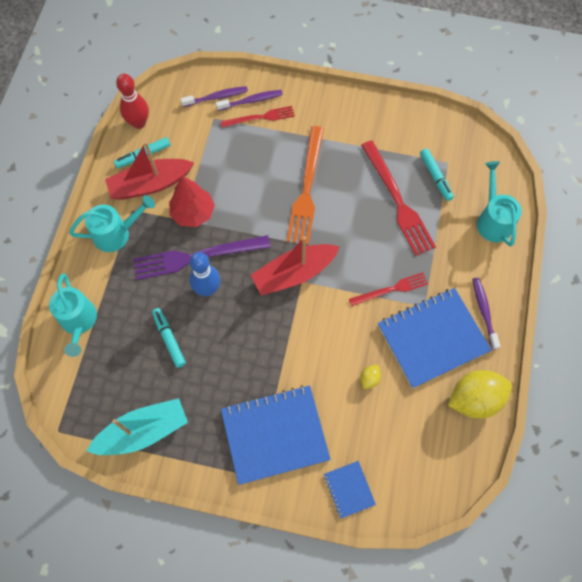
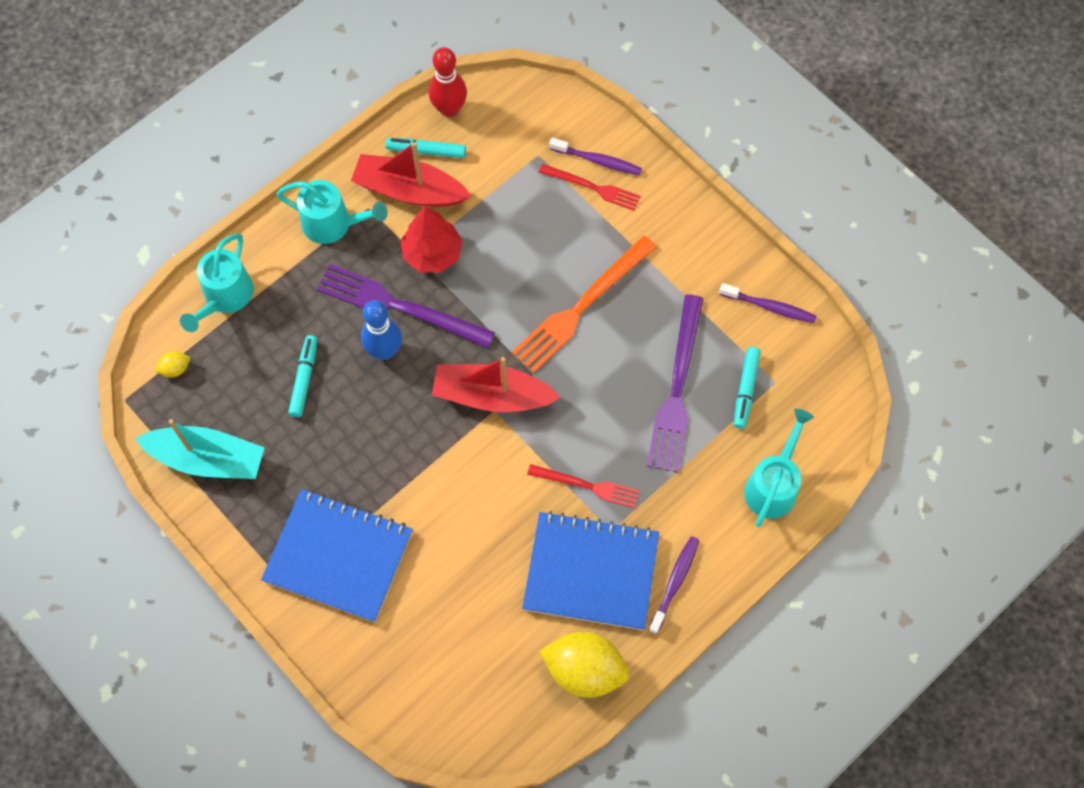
camera: 35 degrees right, 0 degrees up
(216, 97) = (560, 131): purple toothbrush -> purple toothbrush (769, 307)
(349, 489) = (372, 667): blue notebook -> none
(369, 379) = (485, 567): yellow lemon -> yellow lemon (175, 369)
(397, 201) = (677, 389): red fork -> purple fork

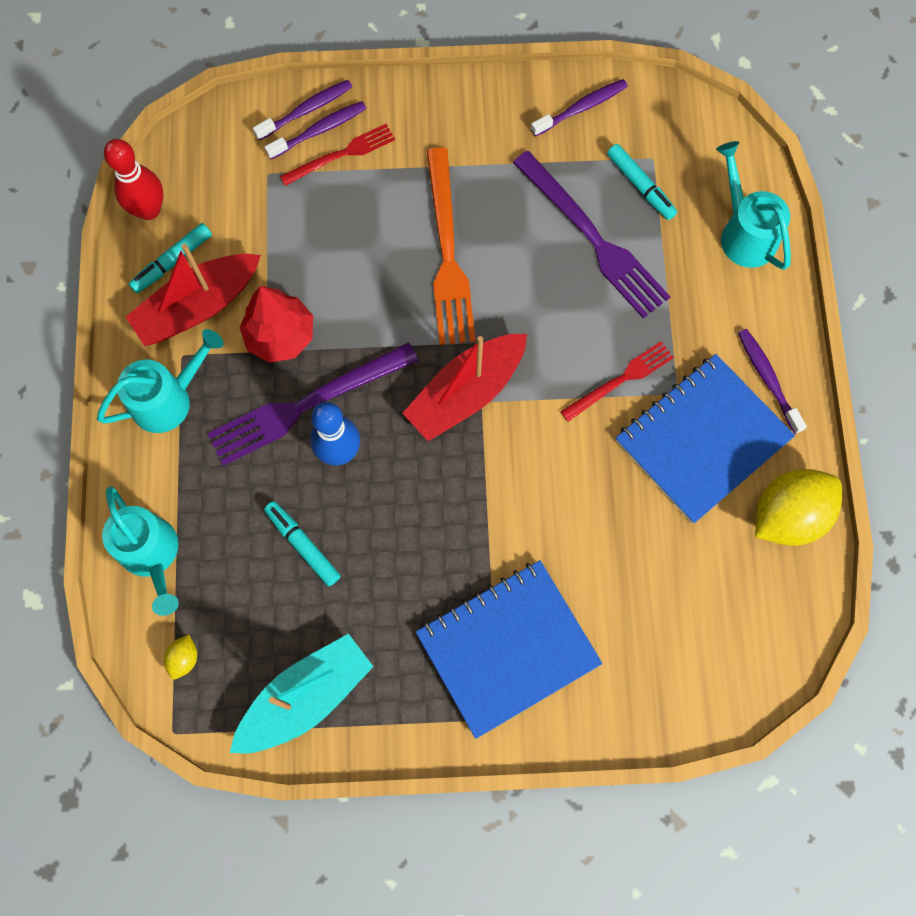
camera: 50 degrees left, 5 degrees up
(605, 141) = (306, 110): none -> purple toothbrush

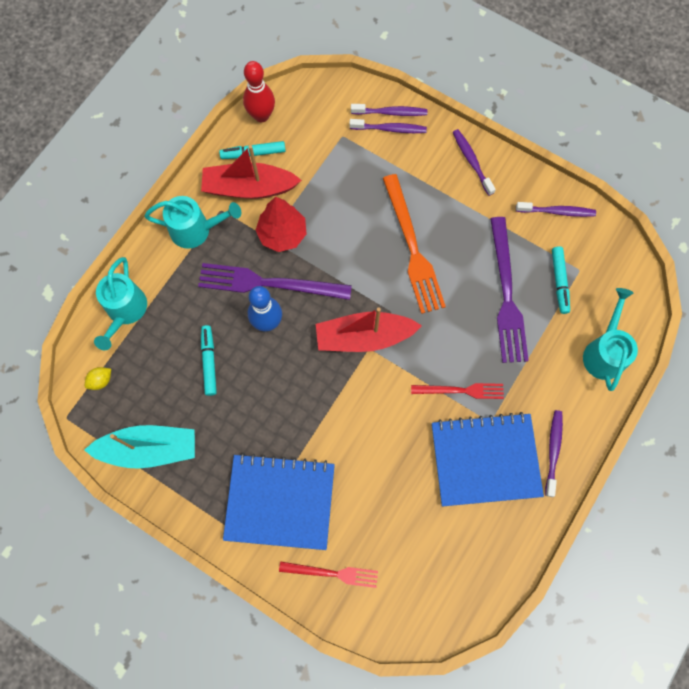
camera: 35 degrees right, 0 degrees up
(341, 154) = (392, 151): red fork -> red fork (332, 573)
(443, 110) = (471, 161): none -> purple toothbrush
(448, 253) = (412, 248): orange fork -> orange fork turned 45 degrees counterclockwise
(788, 515) = (504, 542): yellow lemon -> none

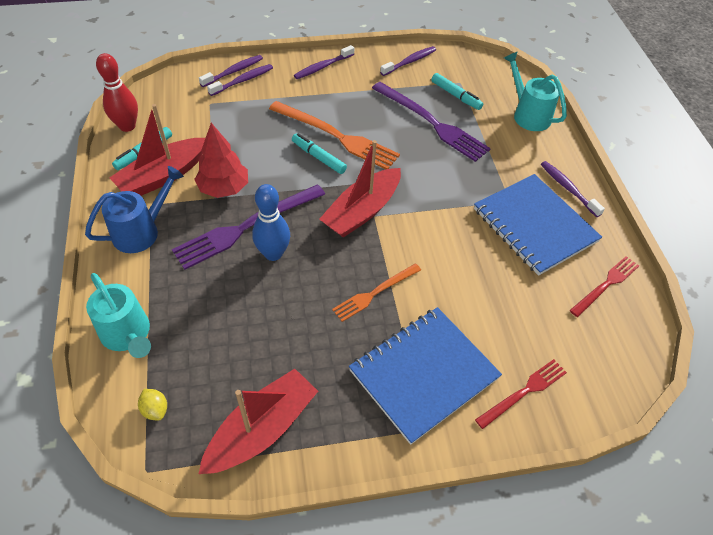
camera: 45 degrees left, 20 degrees down
(101, 381) = (155, 409): yellow lemon -> yellow lemon turned 45 degrees counterclockwise
(149, 449) = (262, 429): turquoise boat -> red boat
(196, 230) = (142, 231): turquoise watering can -> blue watering can
(209, 362) = (250, 317): turquoise marker -> turquoise marker (318, 157)
(307, 414) = (375, 293): none -> orange fork
(461, 390) = (468, 196): red fork -> red fork (606, 285)
(471, 161) = (322, 67): purple toothbrush -> purple toothbrush turned 60 degrees counterclockwise
(485, 459) = (534, 225): blue notebook -> blue notebook turned 75 degrees counterclockwise

